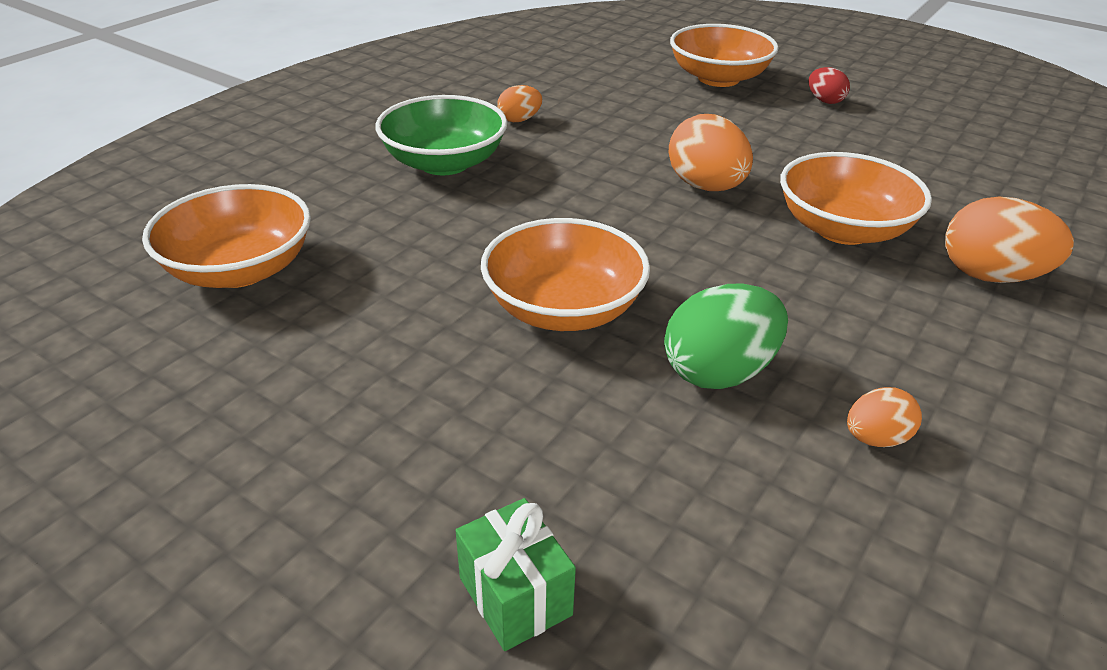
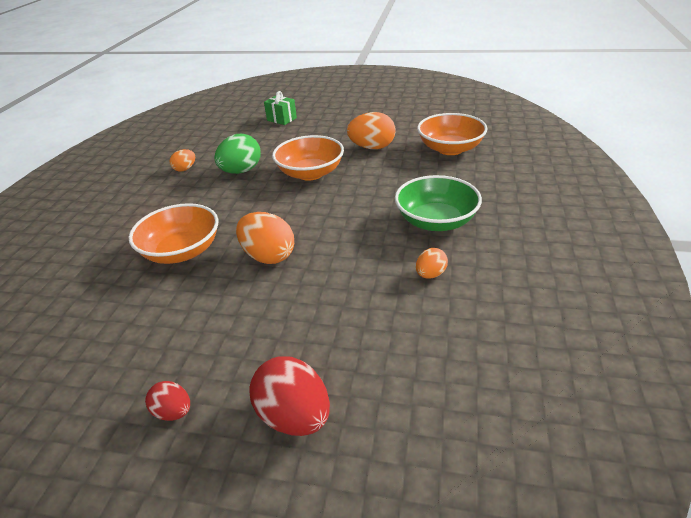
camera: 160 degrees right, 0 degrees up
(718, 78) = (294, 416): orange bowl -> red egg
(991, 276) = (106, 246): orange egg -> orange egg (372, 147)

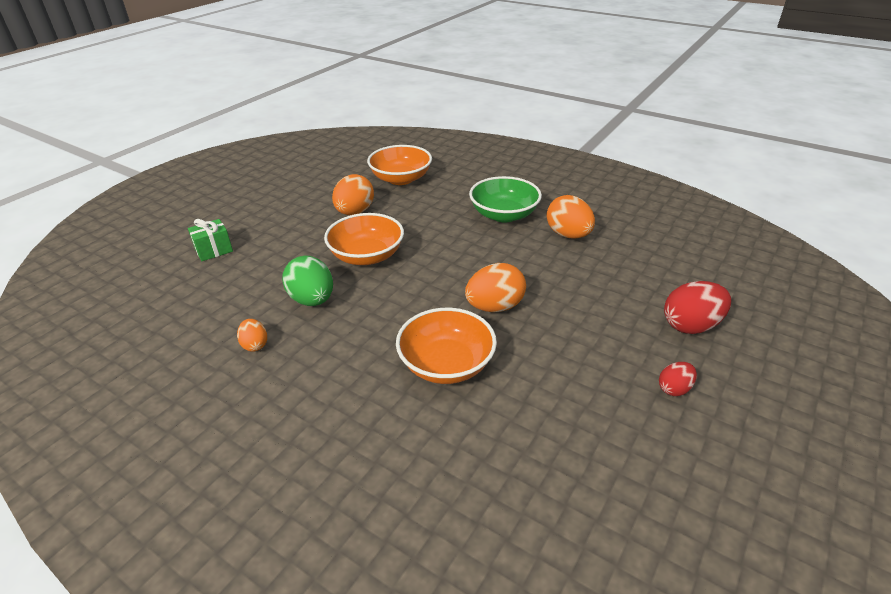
camera: 70 degrees left, 0 degrees up
(430, 274) = (568, 235): orange egg -> orange egg, size x1.81

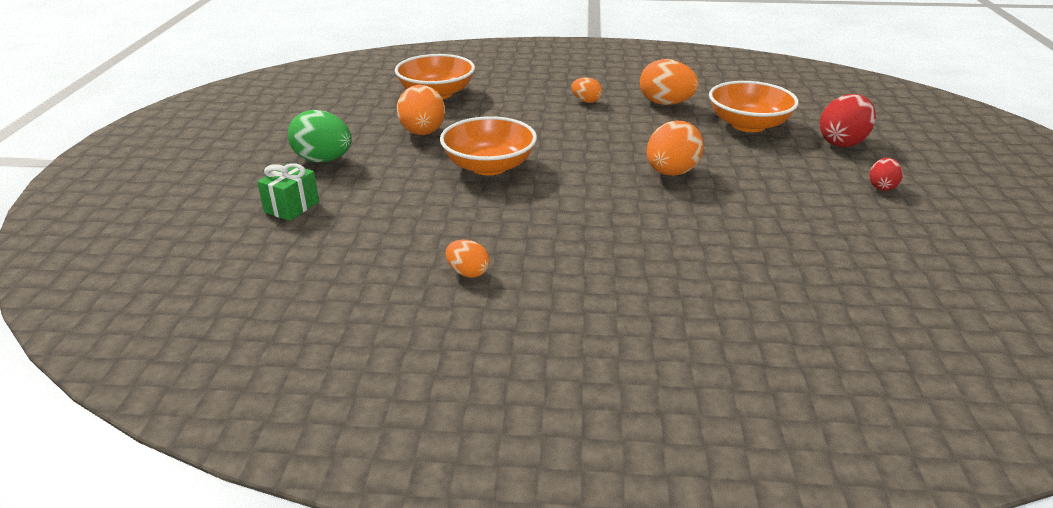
camera: 30 degrees left, 5 degrees down
(312, 300) = (480, 217): green egg -> green egg (323, 160)
(446, 364) = (684, 227): orange bowl -> orange bowl (748, 125)
(504, 215) = (586, 101): green bowl -> orange egg

